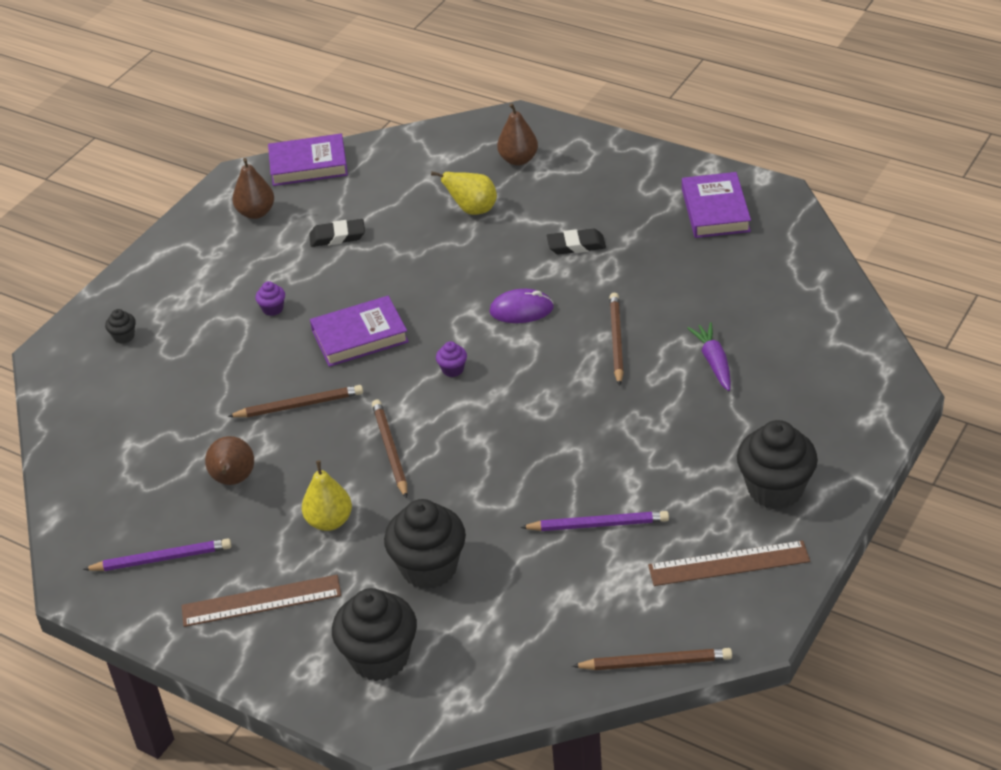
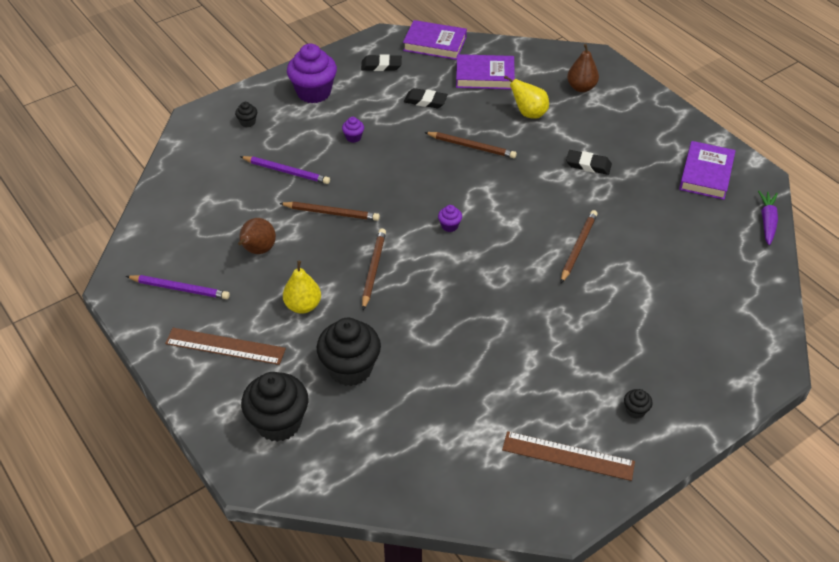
camera: 20 degrees right, 5 degrees up
(188, 272) = (314, 92): none -> purple cupcake
(256, 213) = (381, 66): brown pear -> black eraser
(360, 336) = (400, 178): purple book -> purple book (485, 76)
(521, 310) = (522, 199): purple mouse -> none
(598, 525) = (487, 384): purple pencil -> purple pencil (286, 171)
(655, 663) = (470, 512): brown pencil -> brown pencil (471, 146)
(714, 362) = (642, 291): purple carrot -> purple carrot (767, 221)
(775, 489) = (635, 410): black cupcake -> black cupcake, size x0.43

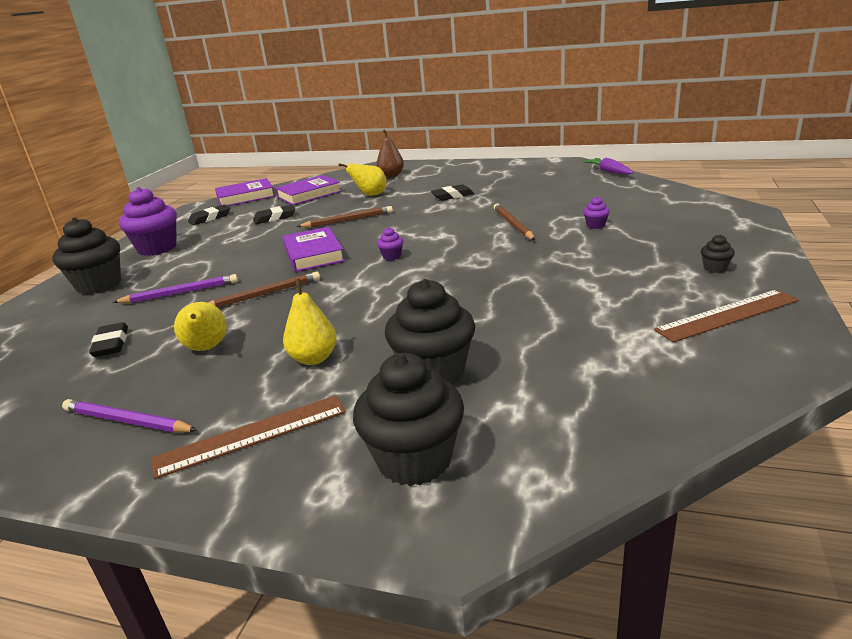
camera: 35 degrees left, 20 degrees down
(180, 289) = (127, 421): purple pencil -> purple pencil turned 135 degrees counterclockwise
(214, 205) = (111, 344): none -> black eraser
(247, 122) = (99, 285): black cupcake -> black cupcake, size x2.31
(258, 250) = (206, 348): brown pear -> yellow pear
(353, 137) = (230, 253): purple cupcake -> purple cupcake (595, 225)
(373, 269) = (357, 304): brown pencil -> none
(706, 174) = (536, 172): purple book -> purple book (313, 254)

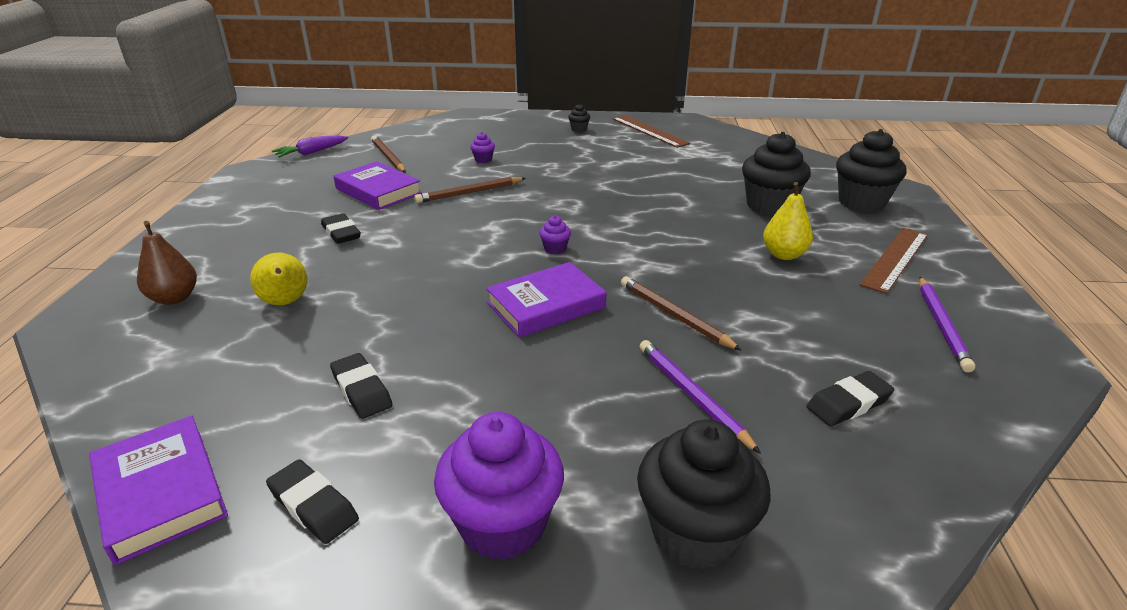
camera: 105 degrees left, 5 degrees up
(206, 348) = (807, 319): yellow pear -> none
(251, 435) = (895, 259): brown ruler -> brown ruler turned 75 degrees clockwise
(309, 194) = (224, 380): purple book -> purple book (378, 191)
(348, 220) = (411, 302): brown pencil -> brown pencil (388, 157)

